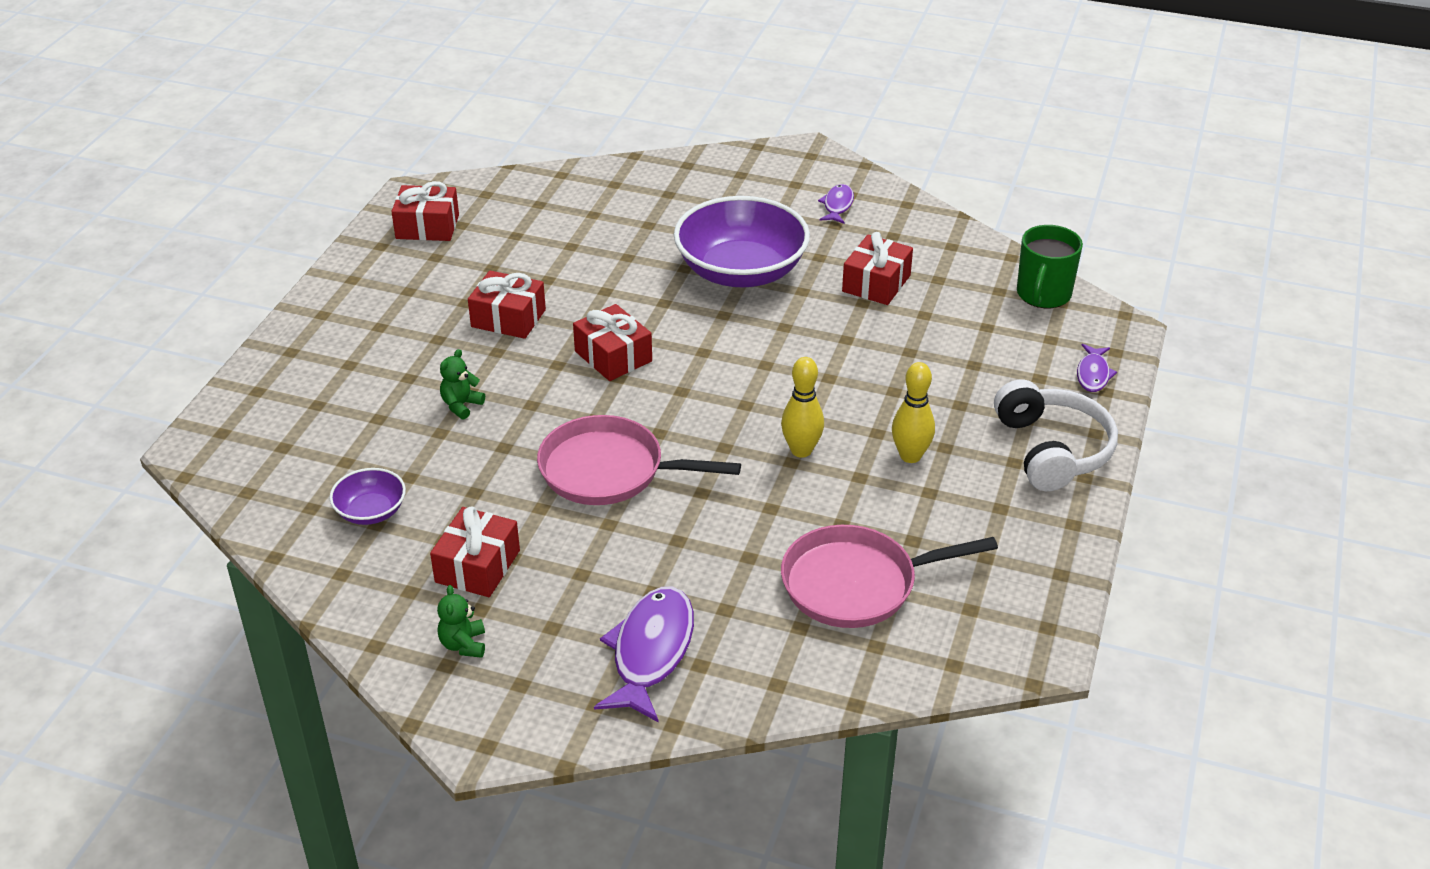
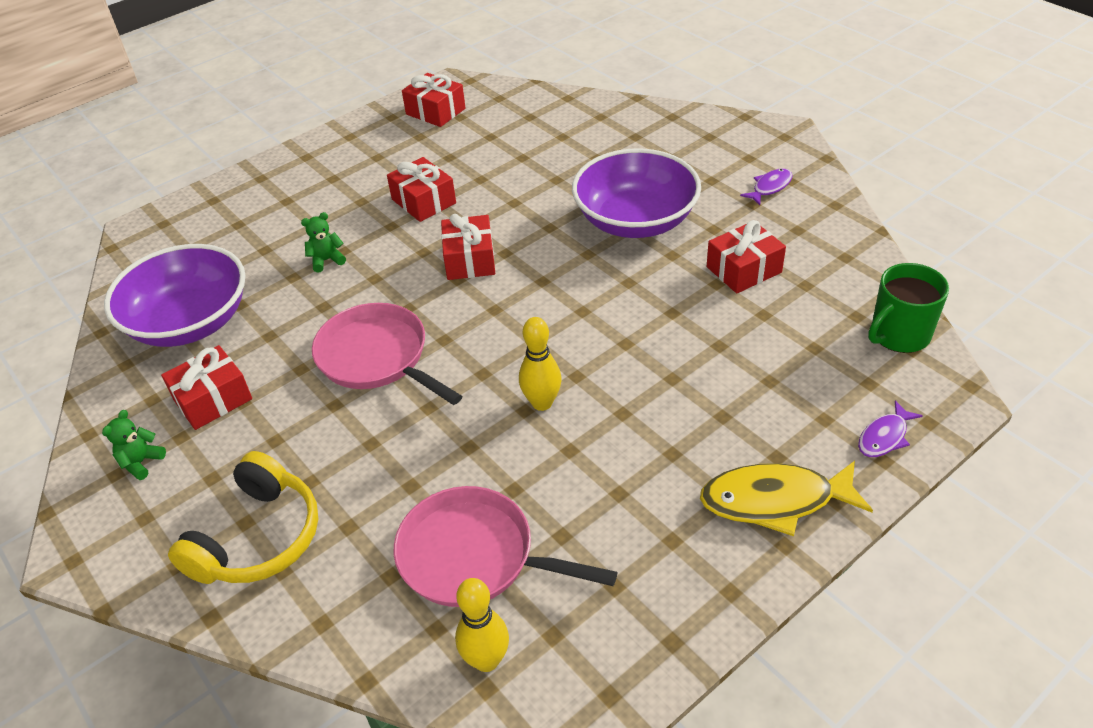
camera: 35 degrees right, 5 degrees up
(371, 511) = (190, 322): purple bowl -> purple bowl, size x2.13
(650, 652) = (257, 538): purple fish -> yellow headphones
(910, 456) = (632, 448): yellow bowling pin -> yellow bowling pin (486, 660)
(1052, 450) = (775, 501): white headphones -> yellow fish

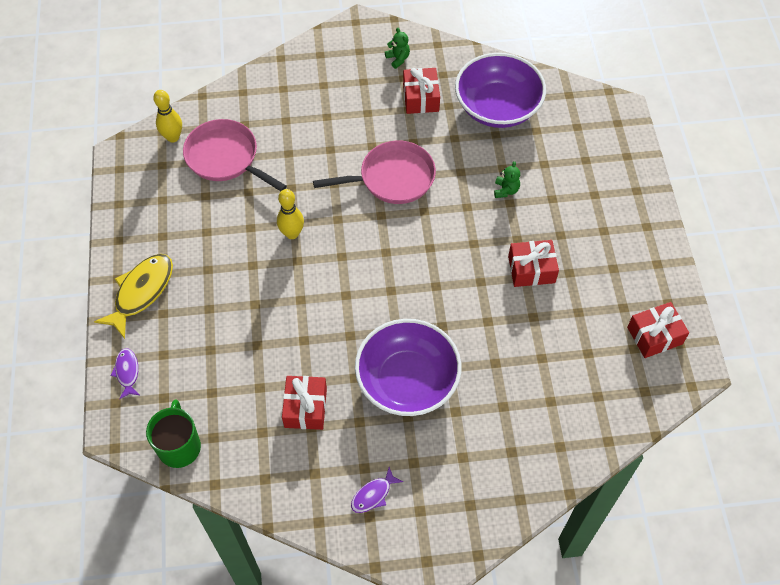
camera: 120 degrees right, 15 degrees up
(257, 538) = (309, 86): yellow headphones -> none
(469, 260) = (444, 263): red gift -> none
(474, 556) = (225, 158): pink pan -> pink pan turned 105 degrees counterclockwise
(770, 187) = (373, 495): purple fish -> purple fish turned 60 degrees clockwise

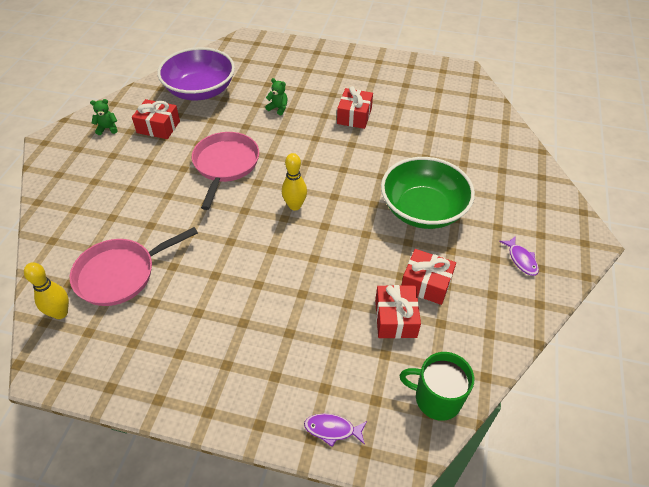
camera: 70 degrees left, 10 degrees down
(141, 292) = (238, 391): yellow fish -> none
(292, 233) = (240, 245): yellow bowling pin -> yellow bowling pin (295, 206)
(407, 380) = (423, 210): purple bowl -> green bowl
(654, 335) = (433, 78): red gift -> red gift (395, 318)

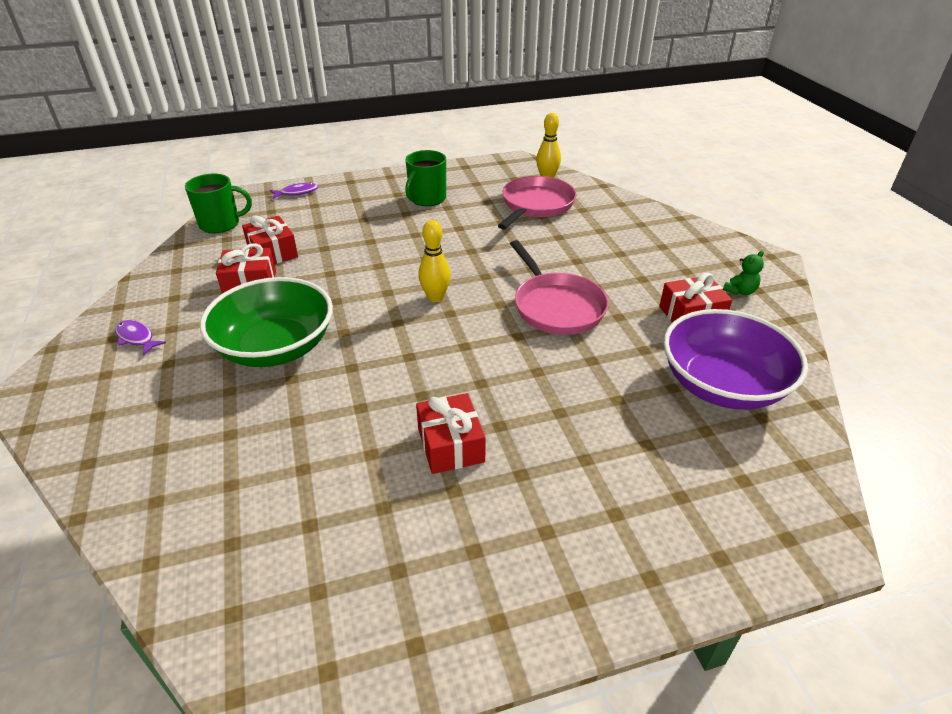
camera: 150 degrees right, 10 degrees down
(205, 338) = (427, 199): none -> green mug
(278, 108) = (579, 406): green teddy bear -> none

